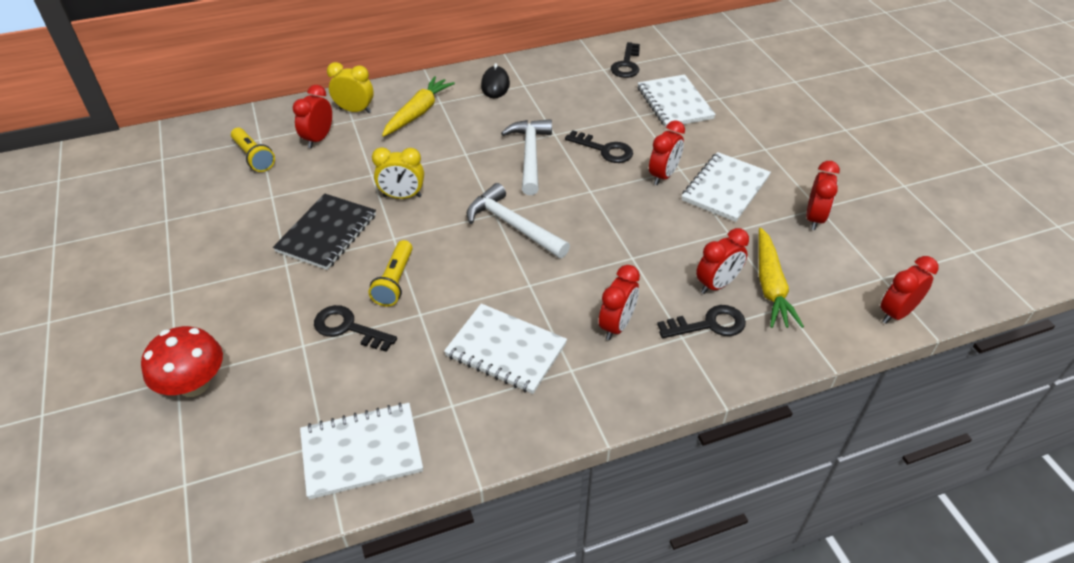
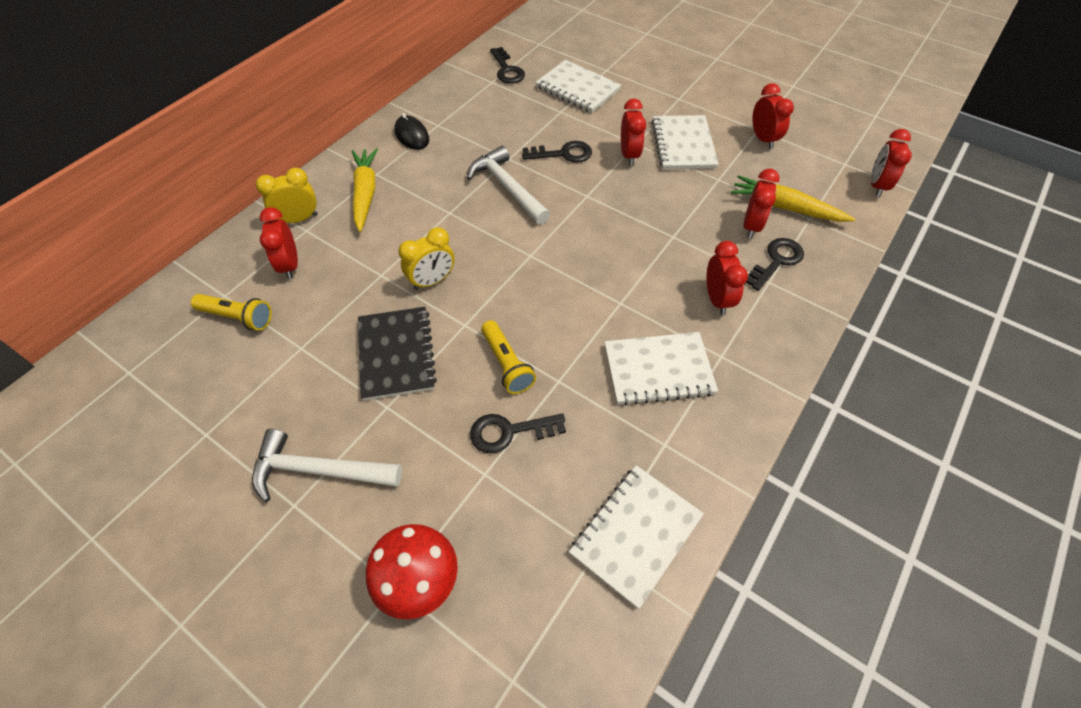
camera: 35 degrees left, 10 degrees up
(513, 226) = (556, 258): white hammer -> white hammer (319, 470)
(770, 286) = (786, 208): yellow carrot -> yellow carrot turned 150 degrees clockwise

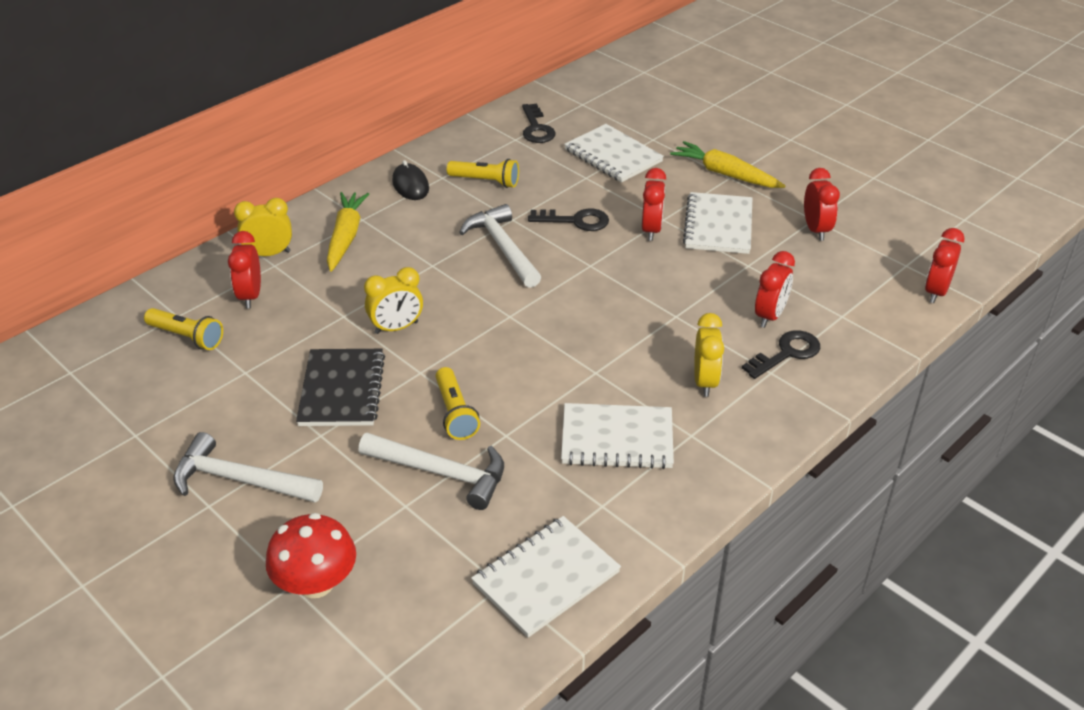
camera: 10 degrees right, 15 degrees down
(476, 125) = (486, 181): none -> yellow flashlight
(509, 432) = (441, 473): black key -> white hammer
(717, 299) = (705, 382): red clock -> yellow clock
(786, 208) = (817, 302): yellow carrot -> yellow carrot (725, 174)

